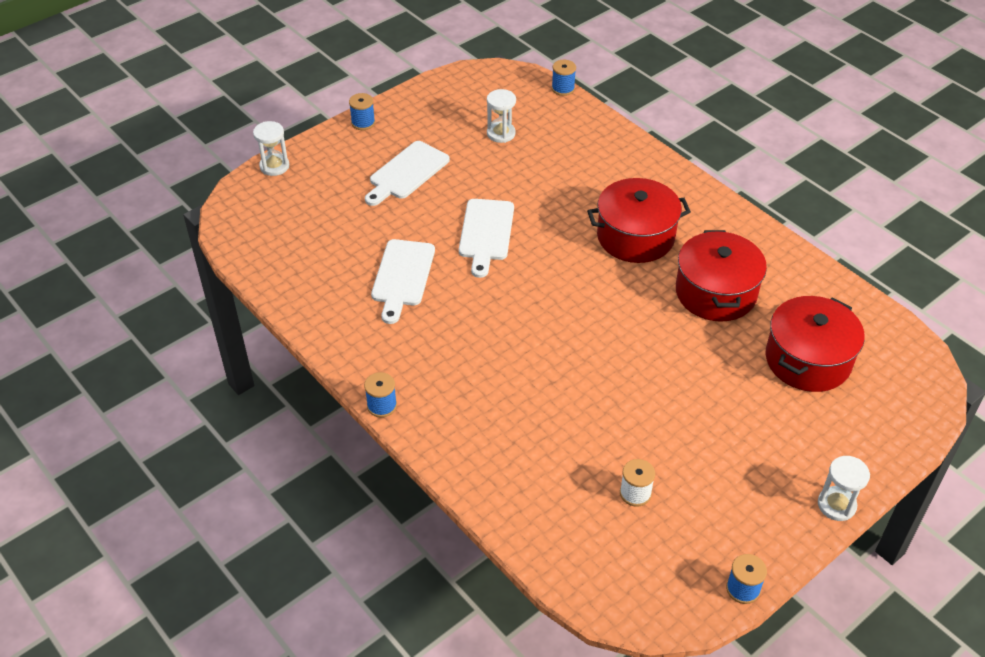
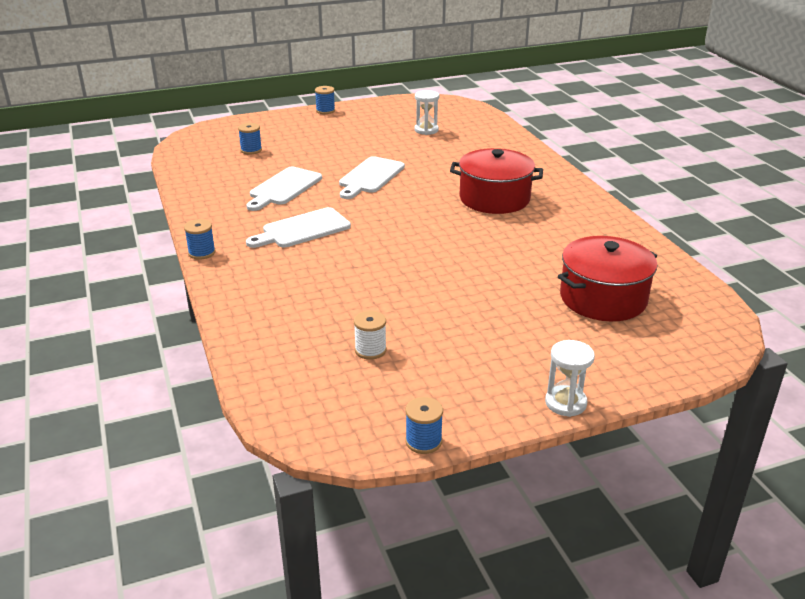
camera: 20 degrees right, 15 degrees down
(274, 166) = (242, 121): white hourglass -> none
(406, 173) = (335, 138): white cutting board -> white cutting board (302, 229)
(563, 89) = (495, 116): blue spool -> blue spool (251, 150)
(716, 292) = (543, 242): red pot -> none

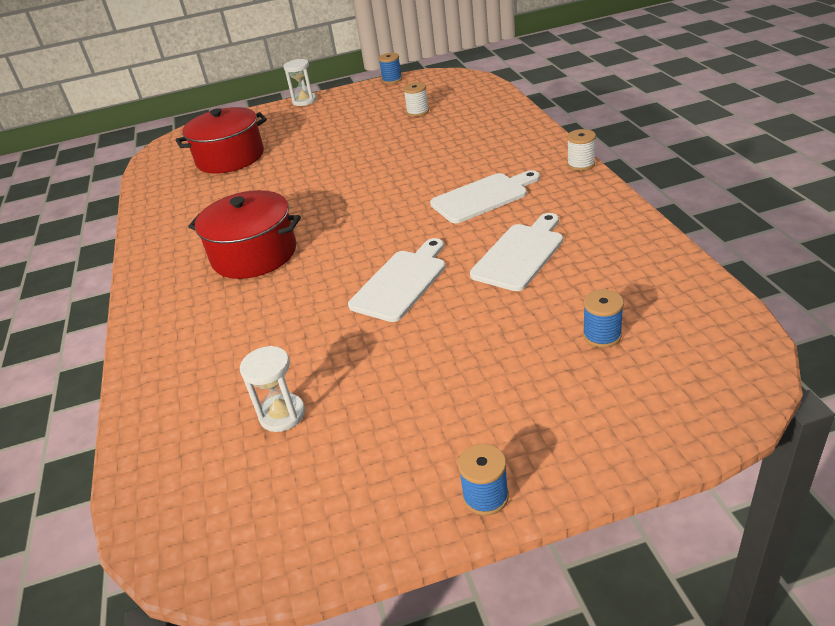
camera: 170 degrees left, 5 degrees up
(202, 253) = (581, 164): blue spool -> white spool

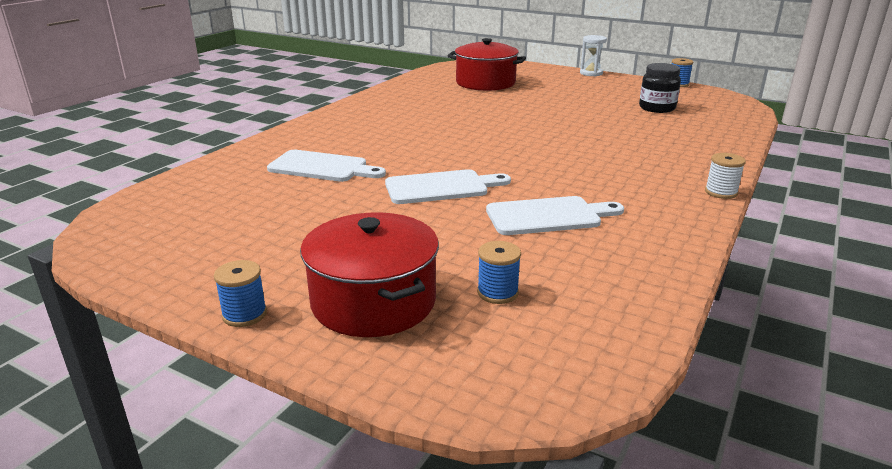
camera: 40 degrees right, 10 degrees down
(254, 254) = (398, 132): red pot -> red pot (373, 301)
(282, 415) = (252, 207): white hourglass -> none
(417, 112) = (657, 108): white spool -> black jar
(483, 197) = (596, 173): white cutting board -> white cutting board (322, 167)

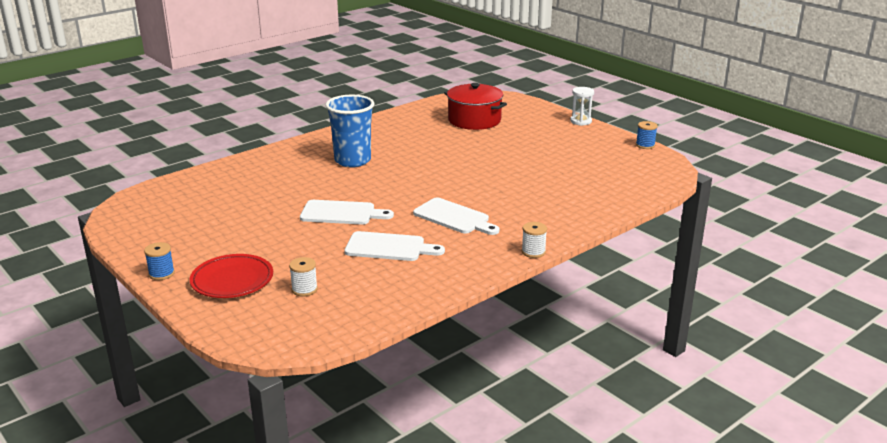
camera: 20 degrees right, 0 degrees up
(322, 167) = (278, 184): white cutting board -> white cutting board (454, 217)
(373, 301) = (232, 280): red pot -> red plate
(393, 132) = (352, 160): none -> blue cup
(497, 292) = (304, 289): blue spool -> white spool
(657, 108) = (589, 169): black jar -> none

